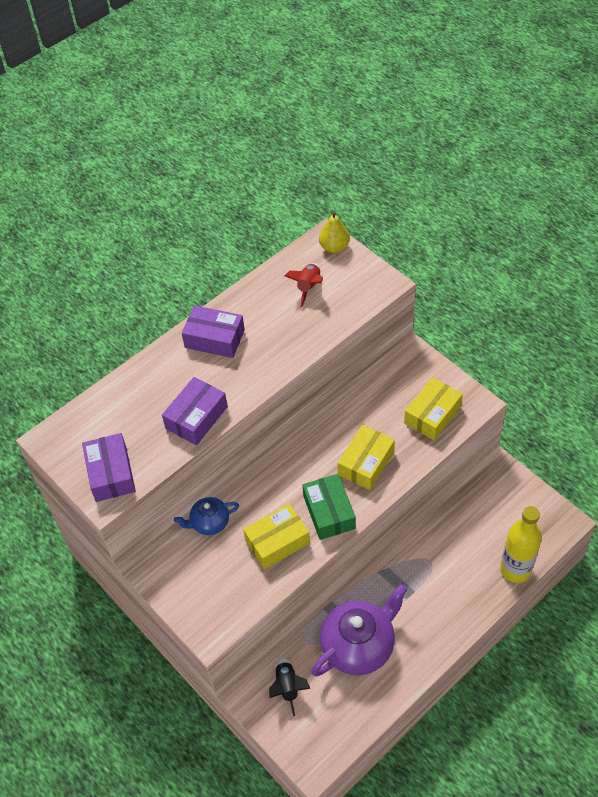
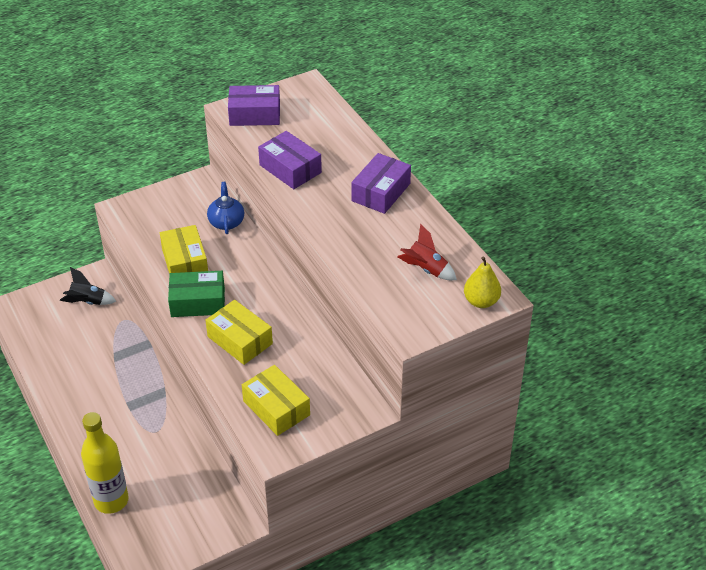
camera: 100 degrees right, 10 degrees down
(359, 645) = (99, 357): purple teapot -> none

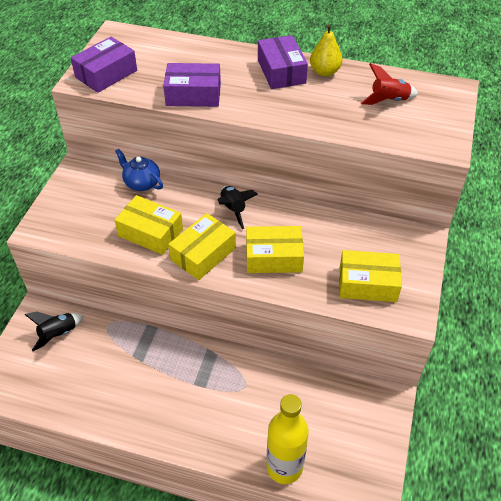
camera: 45 degrees left, 5 degrees up
(198, 302) = (203, 254): green box -> yellow box
(260, 287) = (233, 210): none -> black rocket
(481, 301) = (450, 98): yellow pear -> yellow pear (324, 72)

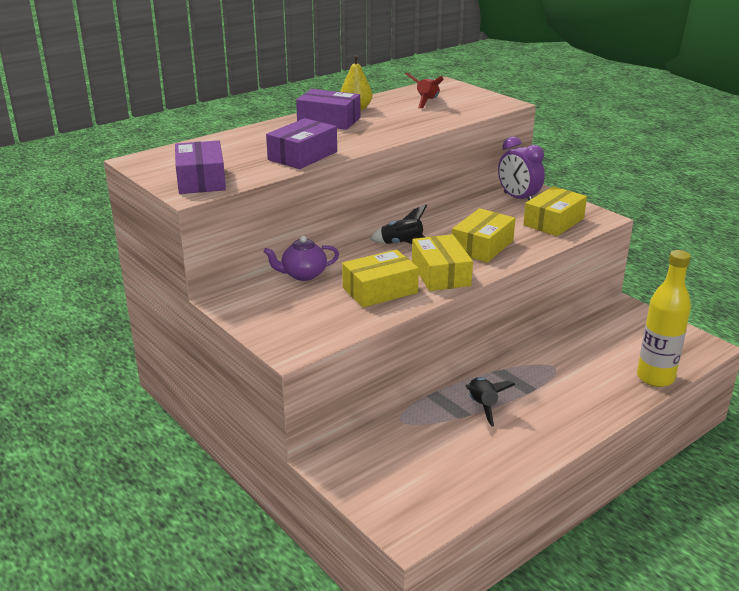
camera: 55 degrees left, 20 degrees down
(58, 334) = (379, 458): black rocket -> black rocket (482, 406)
(141, 183) = (303, 275): blue teapot -> purple teapot
(393, 240) = (518, 198): none -> purple clock

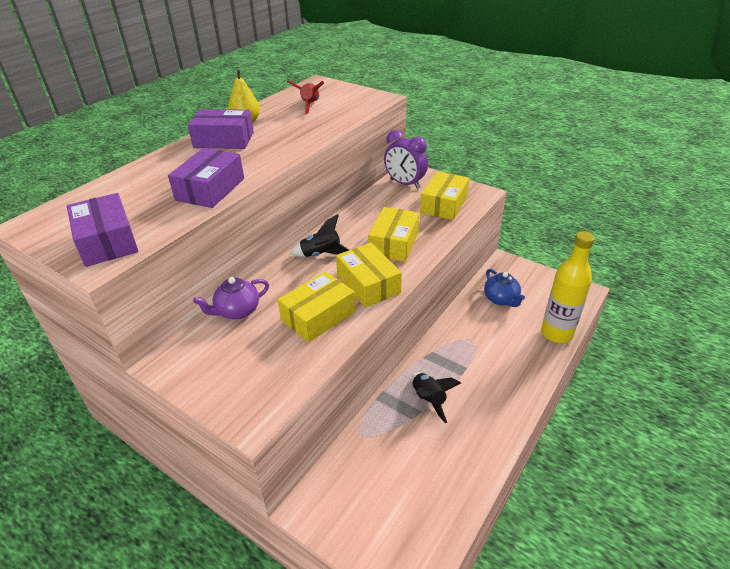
camera: 15 degrees left, 10 degrees up
(603, 338) = (501, 299): none -> blue teapot

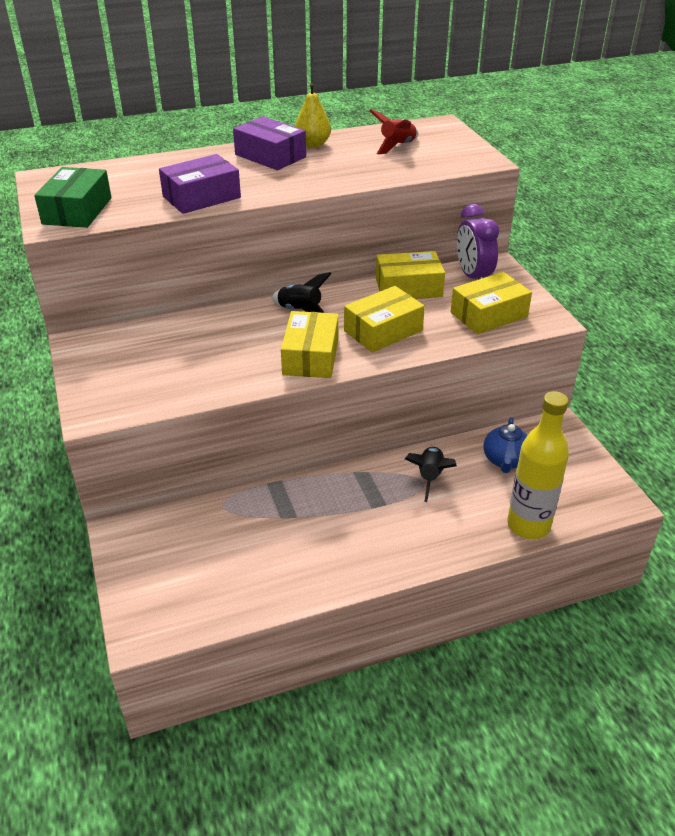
camera: 35 degrees right, 0 degrees up
(107, 241) = (77, 211): purple box -> green box
(237, 311) = (174, 328): purple teapot -> none
(318, 316) = (233, 363): yellow box -> yellow box (408, 288)
(429, 400) = (314, 511): black rocket -> black rocket (430, 477)

